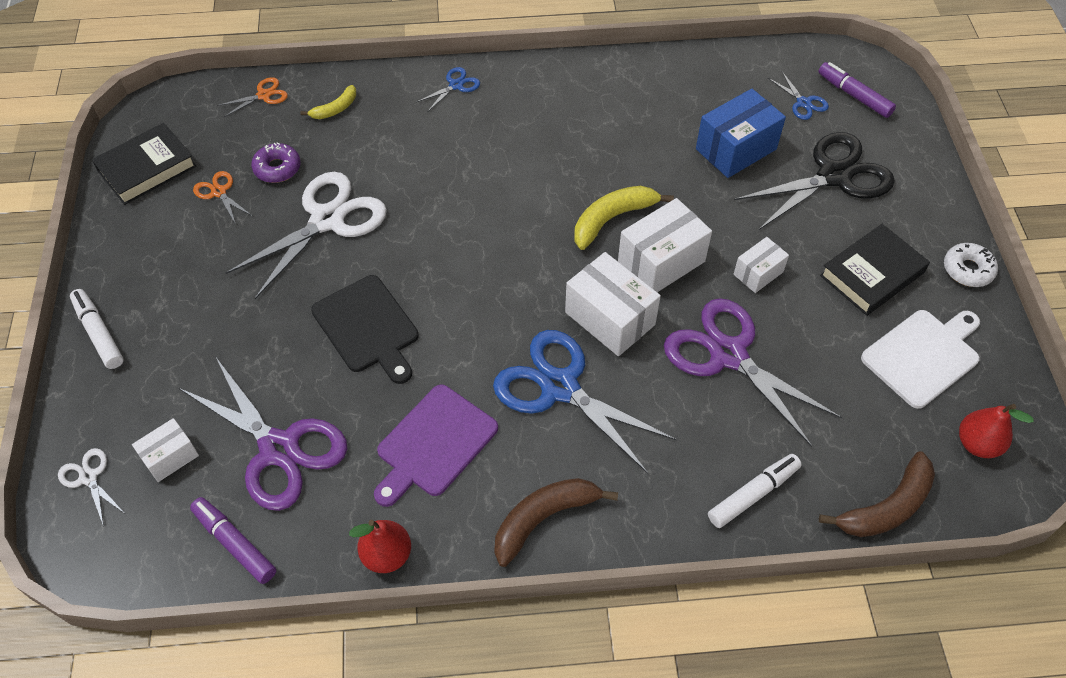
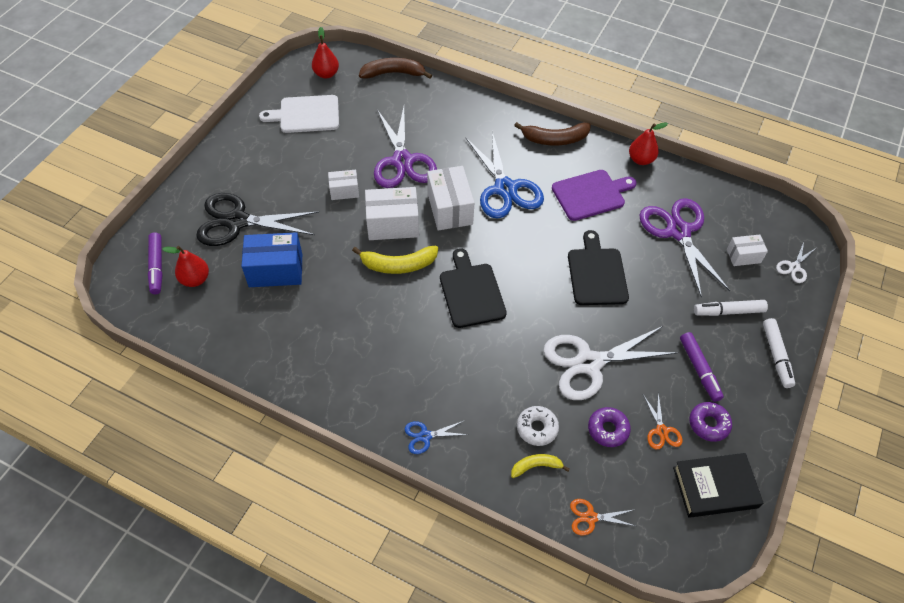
camera: 150 degrees left, 0 degrees up
(89, 477) = (794, 267): white scissors -> white scissors turned 45 degrees clockwise
(168, 221) = (708, 424): none -> purple donut
(235, 543) = (717, 198): purple marker -> purple marker (699, 369)
(506, 230) = (471, 292): none -> black cutting board
(753, 494) = (448, 104): white marker -> white marker (728, 311)
(803, 103) = (195, 279): blue scissors -> red pear
(872, 274) = (284, 160): black book -> none
(967, 270) = (232, 137): white donut -> white donut (537, 428)

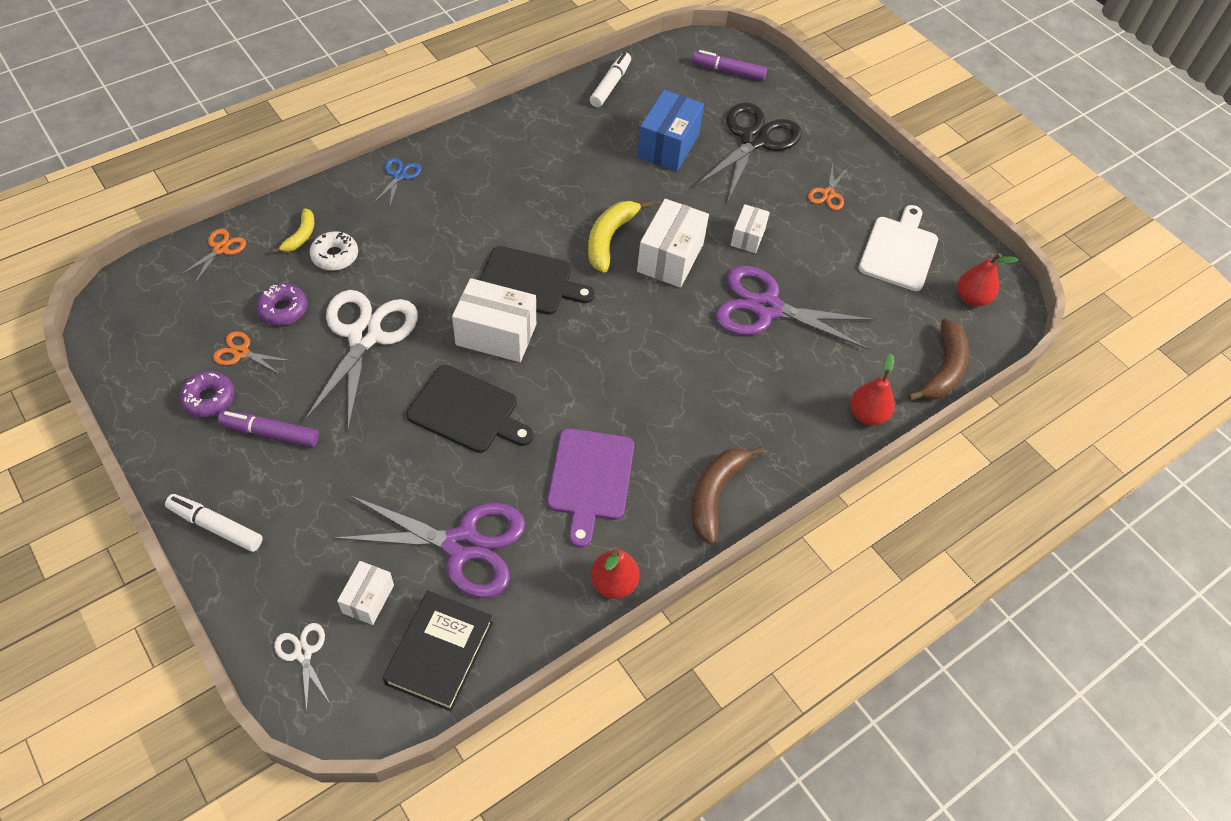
camera: 115 degrees right, 0 degrees up
(195, 279) = (695, 90): red pear -> red pear (867, 414)
(272, 163) = (828, 194): none -> orange scissors
(450, 209) = (660, 318): white box -> white box (496, 335)
(505, 189) = (658, 389): blue scissors -> none
(715, 487) = (150, 360): black book -> black book (439, 653)
(728, 311) = (310, 518): white marker -> white marker (610, 85)

